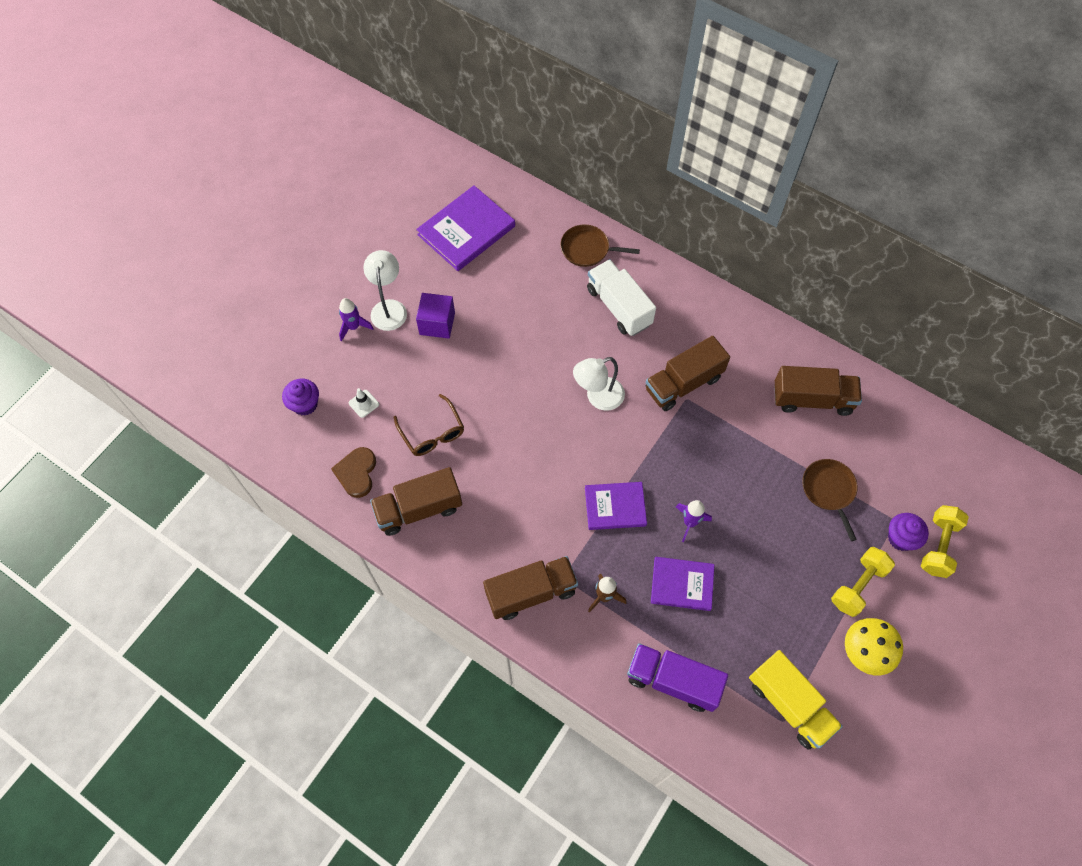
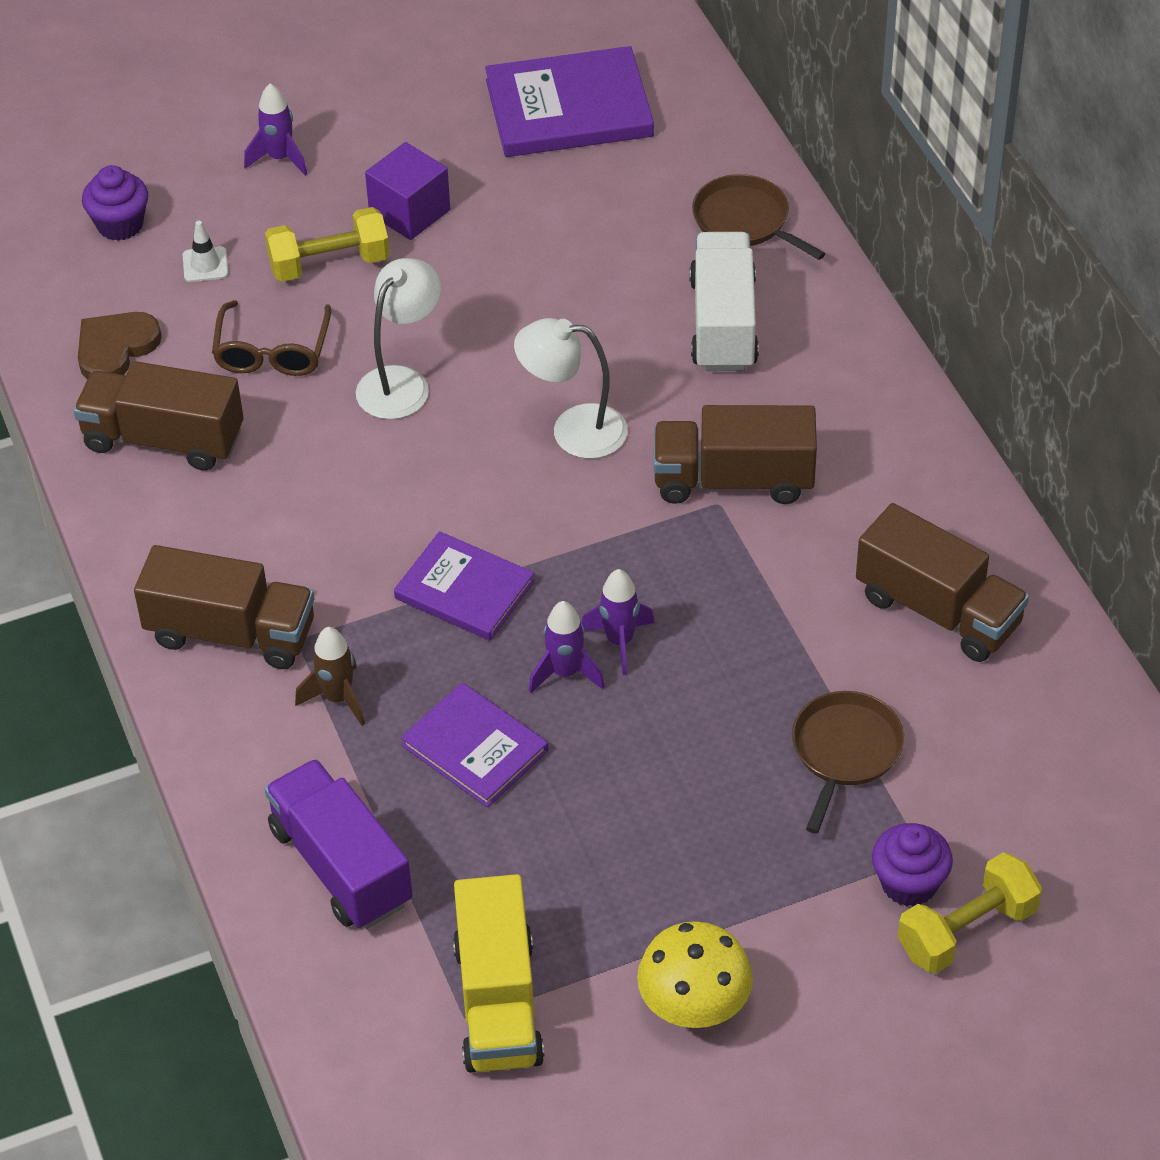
camera: 35 degrees right, 15 degrees down
(389, 308) = (354, 158): white lamp -> white lamp (401, 382)
(699, 493) = (619, 641): none -> purple rocket
(858, 586) = (768, 908): yellow dumbbell -> yellow dumbbell (329, 264)

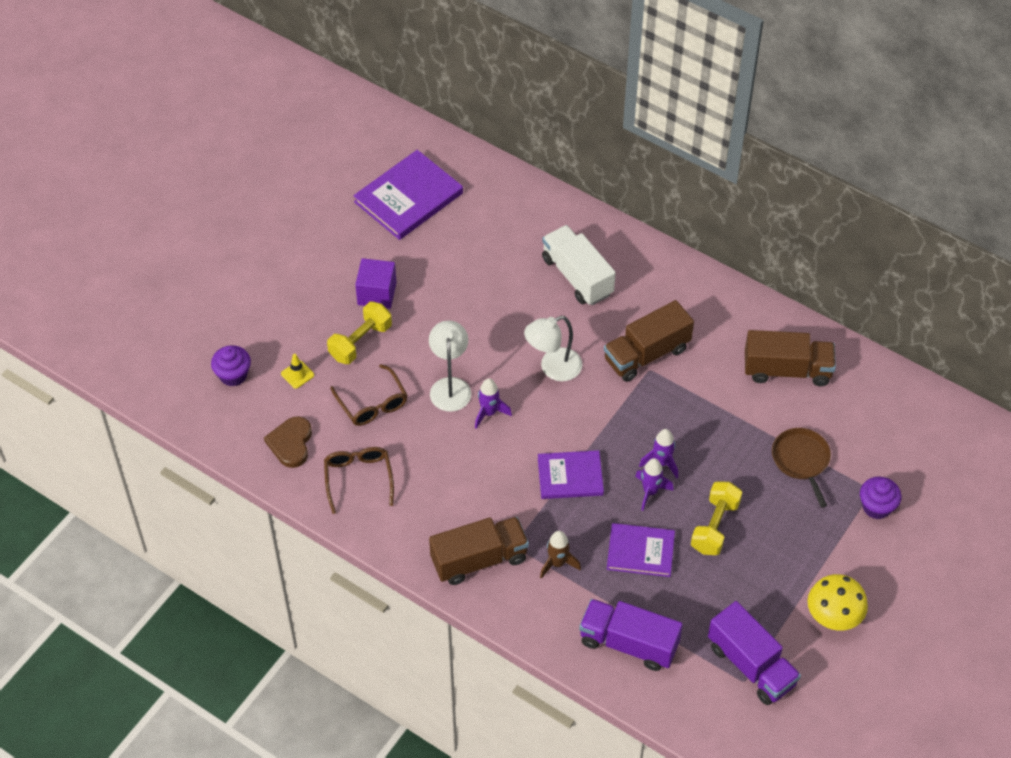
camera: 35 degrees left, 5 degrees up
(163, 439) = (358, 478): brown truck -> brown glasses
(205, 265) = (297, 374): white traffic cone -> yellow traffic cone
(279, 158) = (285, 297): purple rocket -> purple rocket (489, 413)
(498, 1002) = (751, 665): yellow truck -> purple truck
(745, 221) = (543, 217): brown pan -> none
(967, 930) = (916, 514): yellow dumbbell -> yellow dumbbell (715, 526)

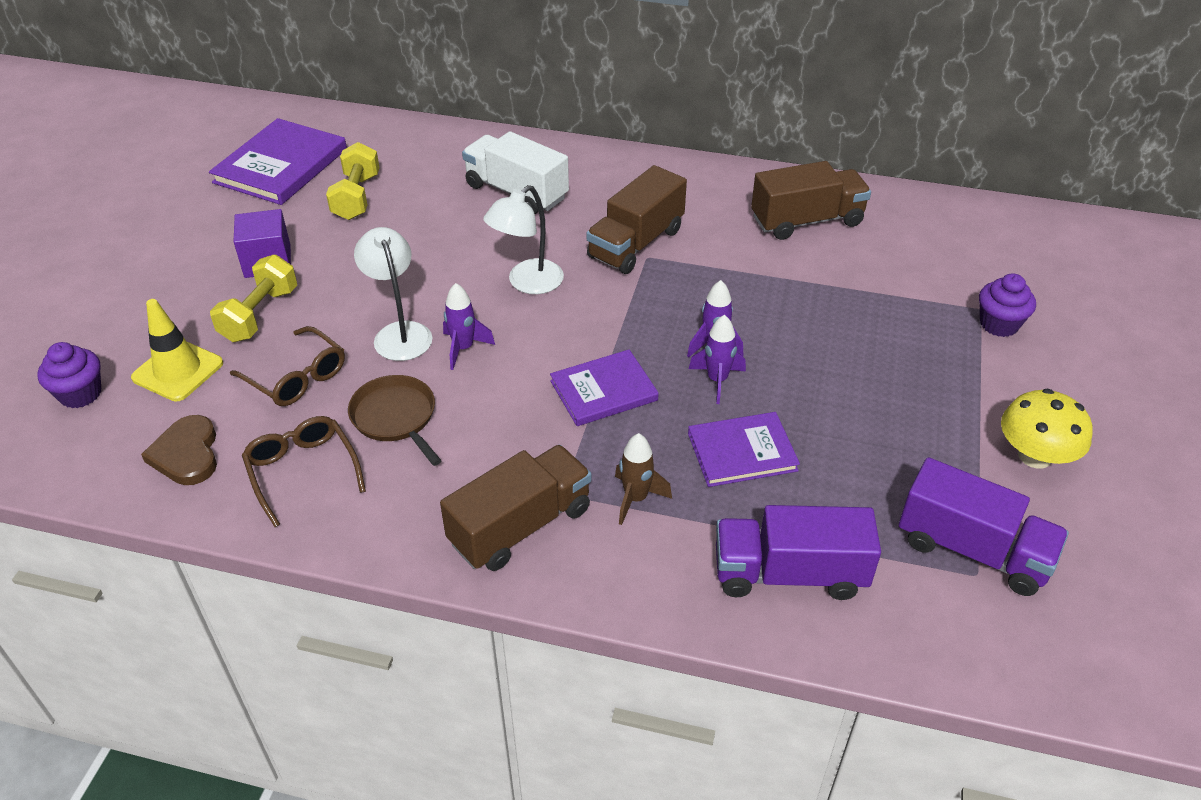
camera: 20 degrees left, 10 degrees down
(297, 374) = (178, 370): yellow traffic cone -> yellow traffic cone, size x1.82
(715, 526) = (821, 397): yellow dumbbell -> yellow dumbbell (356, 197)
(801, 460) = (880, 301): brown pan -> brown pan (396, 417)

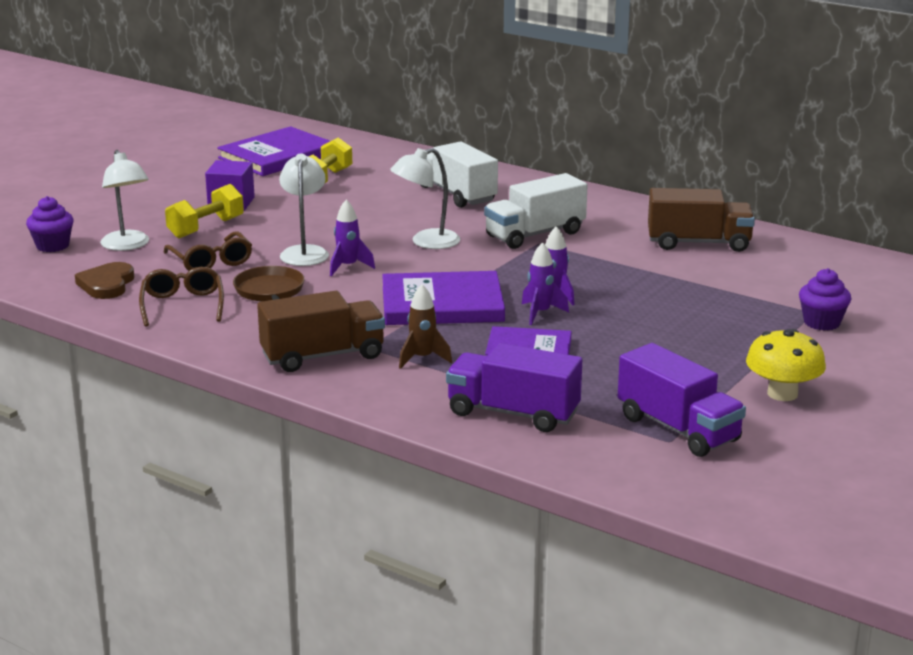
camera: 20 degrees right, 20 degrees down
(178, 370) = (127, 245): yellow traffic cone -> white lamp
(603, 391) = (442, 304): purple book -> purple book, size x1.54
(636, 243) = (535, 234): brown truck -> white truck

